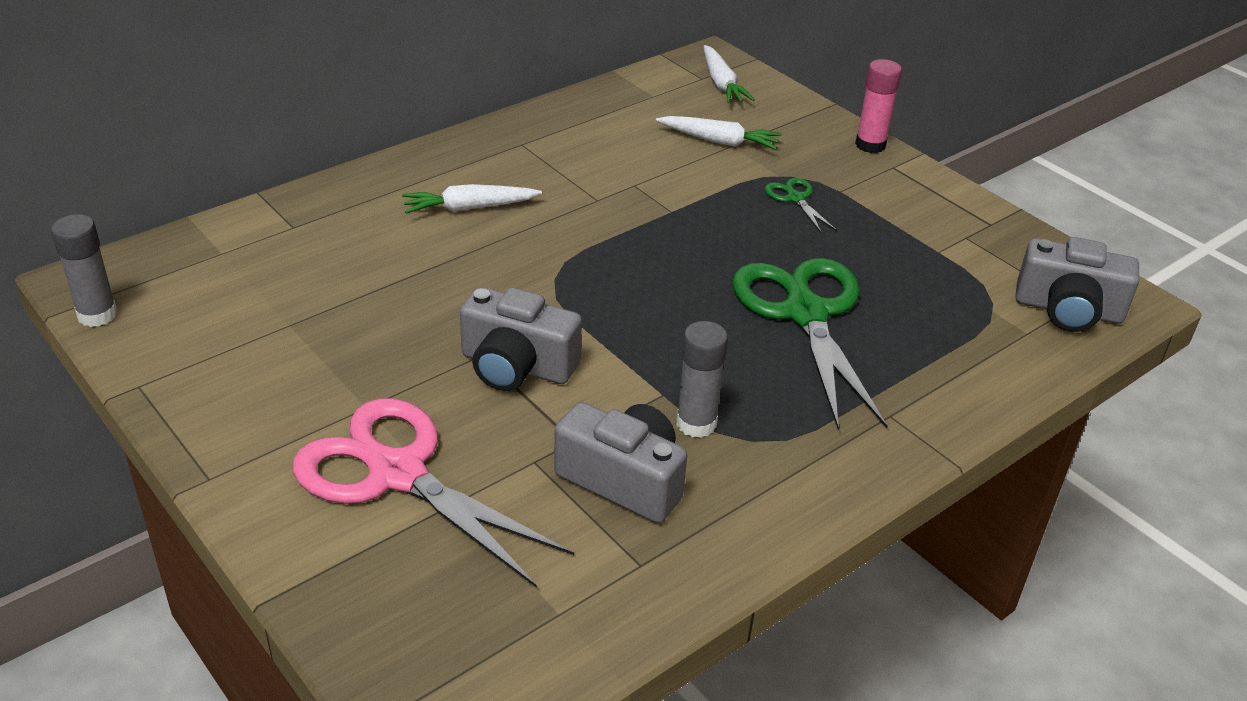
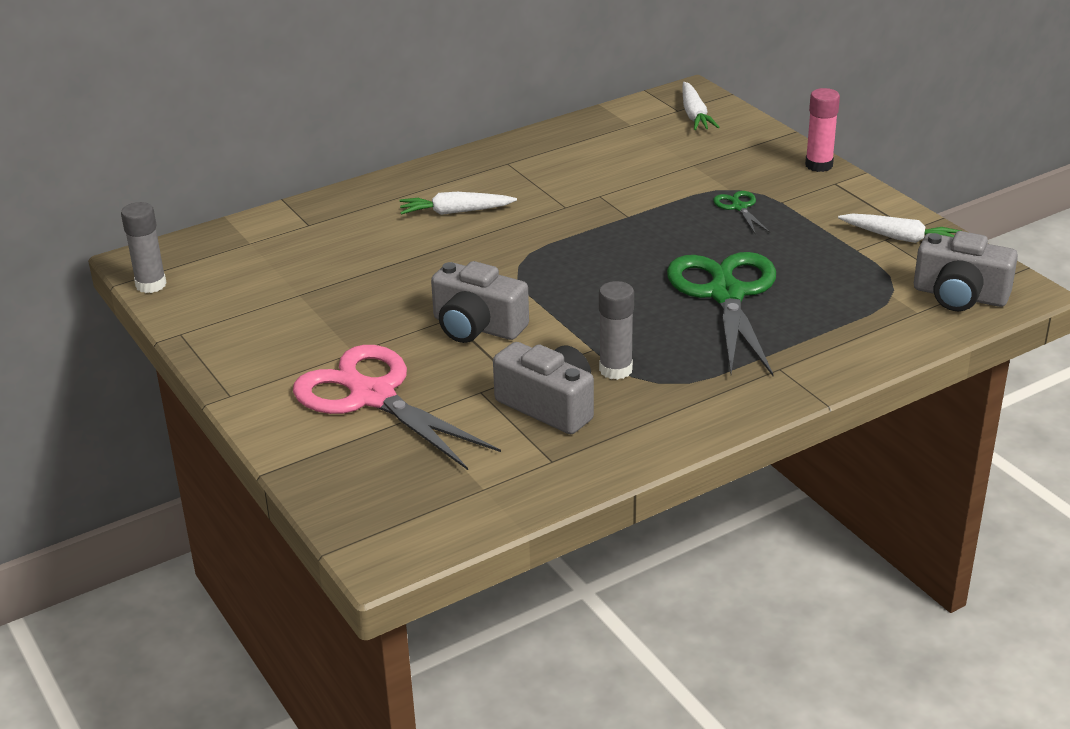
camera: 10 degrees right, 5 degrees down
(719, 141) = (682, 161): white carrot -> white carrot (900, 238)

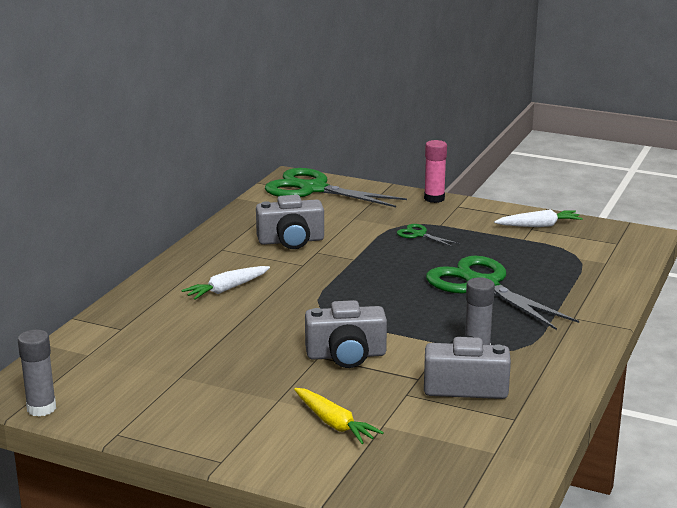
camera: 35 degrees left, 10 degrees down
(373, 396) = (334, 423): pink scissors -> yellow carrot
(694, 115) = (313, 189): white carrot -> green scissors
(959, 296) = (616, 247): grey camera -> grey camera (291, 241)

